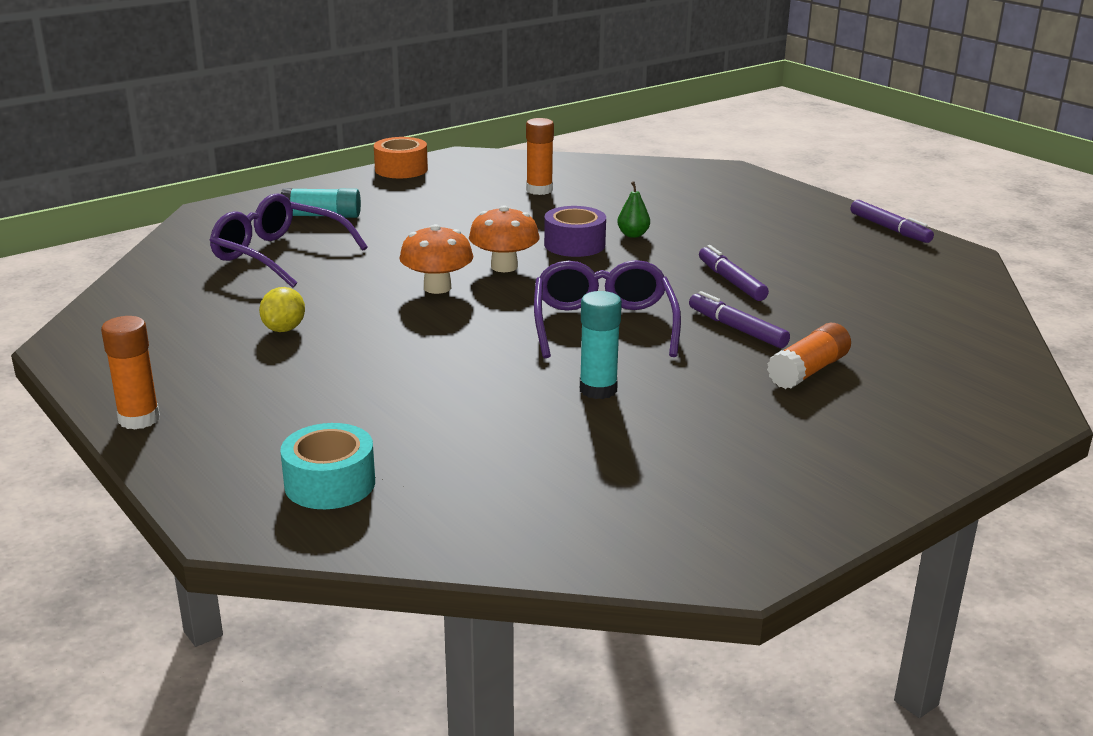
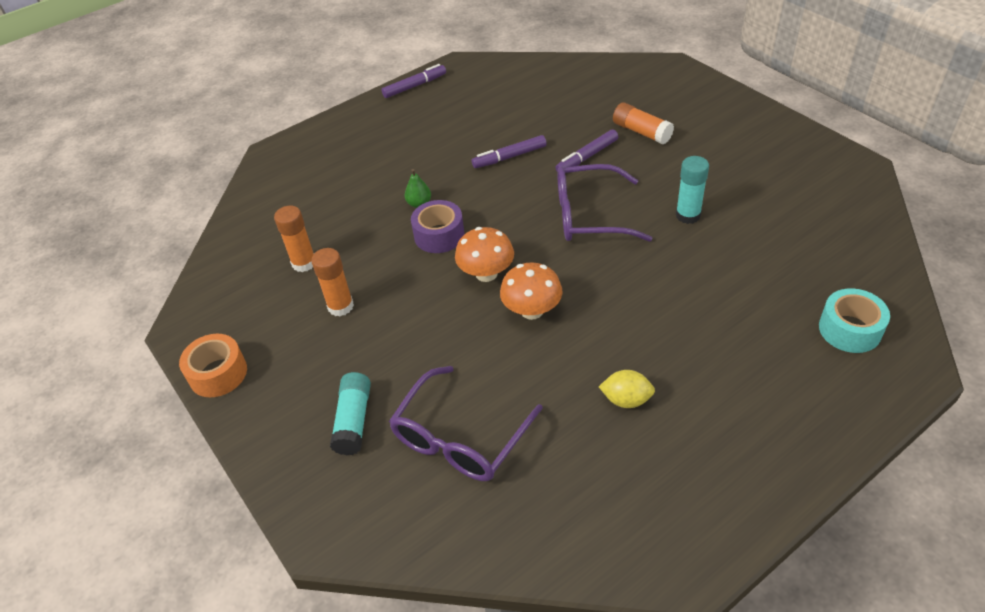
camera: 85 degrees left, 20 degrees up
(139, 419) = (805, 463): orange glue stick -> orange glue stick (340, 306)

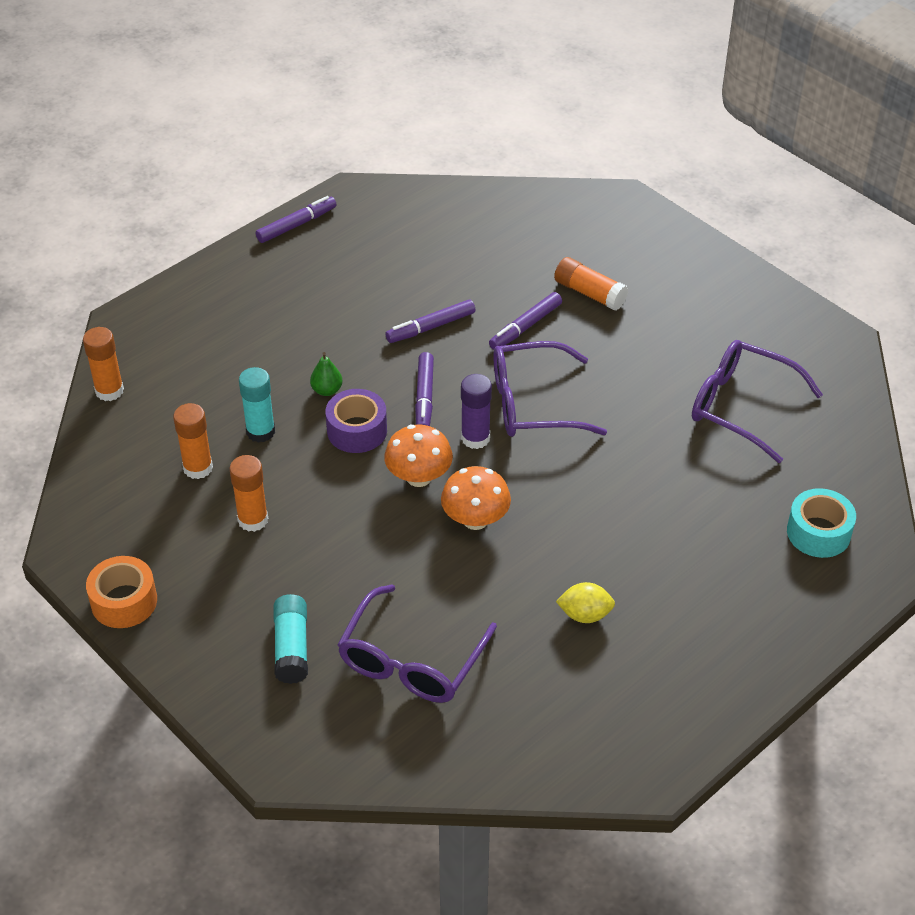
camera: 10 degrees left, 0 degrees up
(248, 203) = (109, 391): none -> orange glue stick
(498, 209) = (424, 397): none -> purple marker
(538, 242) = (475, 438): none -> purple glue stick
(688, 215) = (646, 402): turquoise glue stick -> turquoise glue stick (260, 431)
(772, 219) = (741, 406): none -> purple glasses

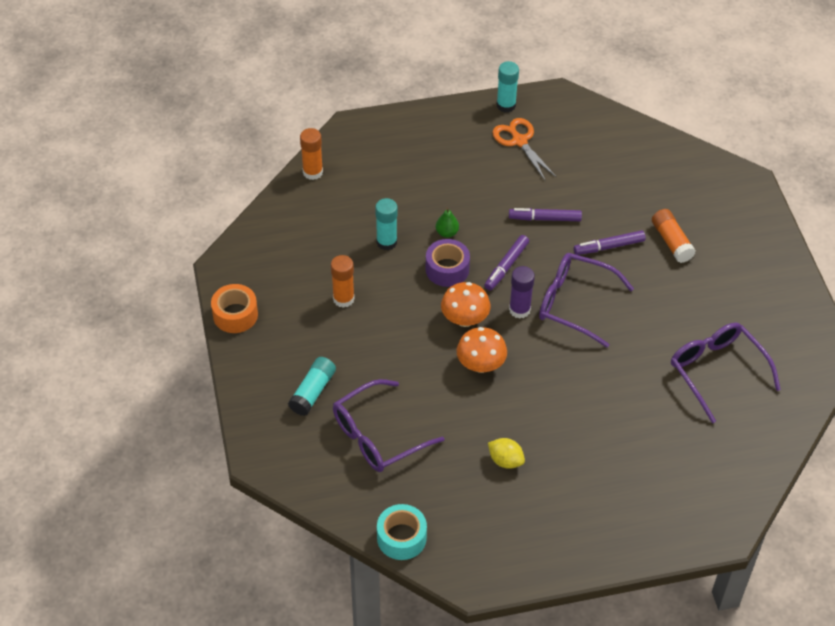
camera: 30 degrees right, 5 degrees up
(198, 468) = (333, 249): orange glue stick -> none
(296, 225) = (506, 105): purple marker -> turquoise glue stick
(339, 257) = (519, 141): none -> orange scissors
(818, 532) = (702, 483): turquoise tape -> turquoise tape (401, 538)

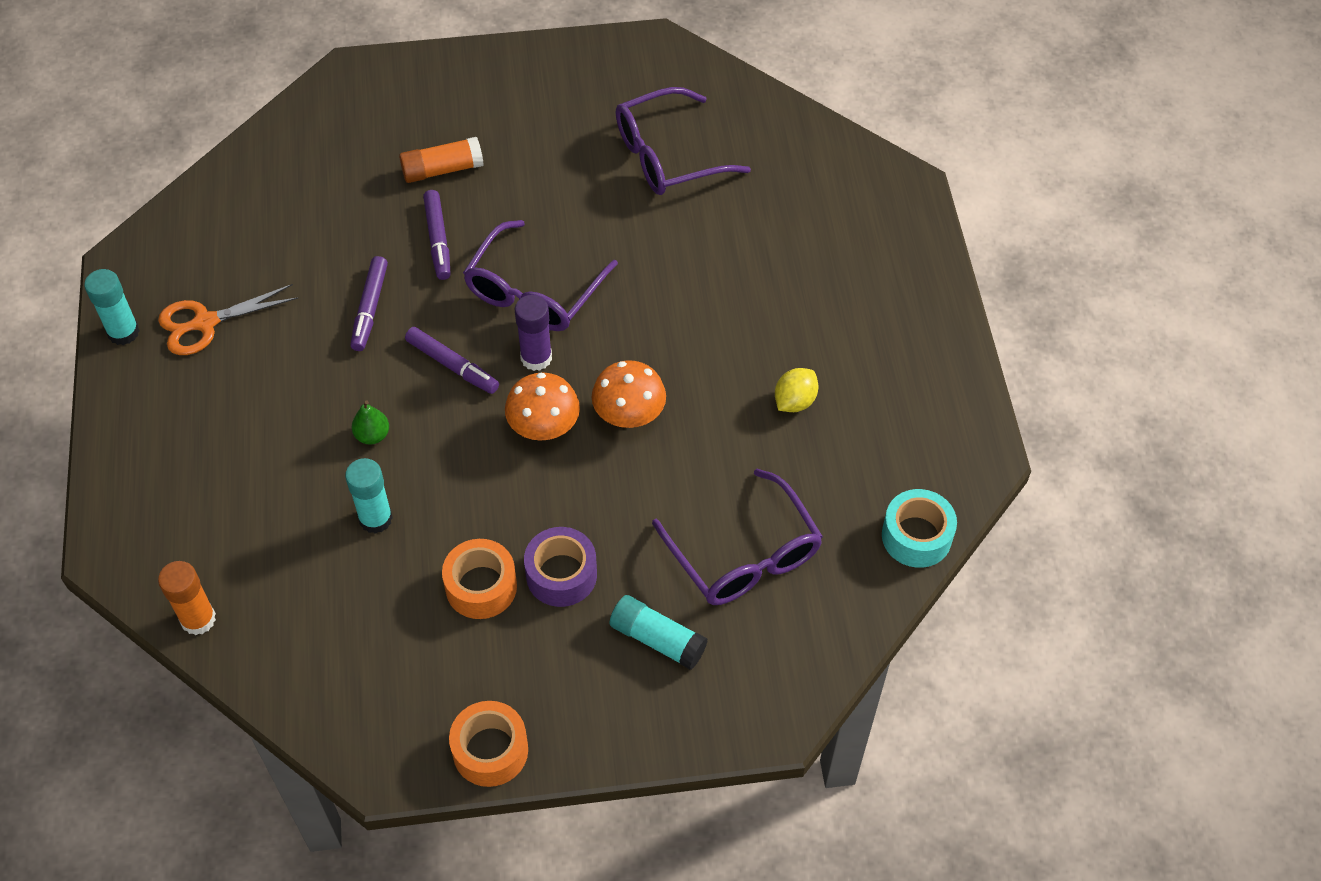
camera: 85 degrees left, 5 degrees up
(343, 299) = (481, 586): orange glue stick -> orange tape
(447, 269) = (445, 441): purple tape -> purple tape (561, 574)

